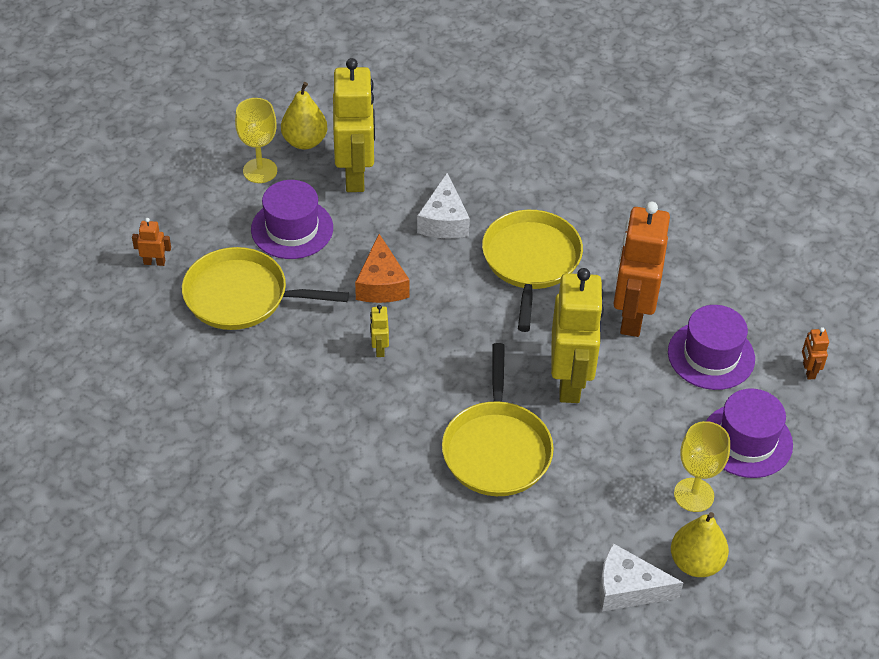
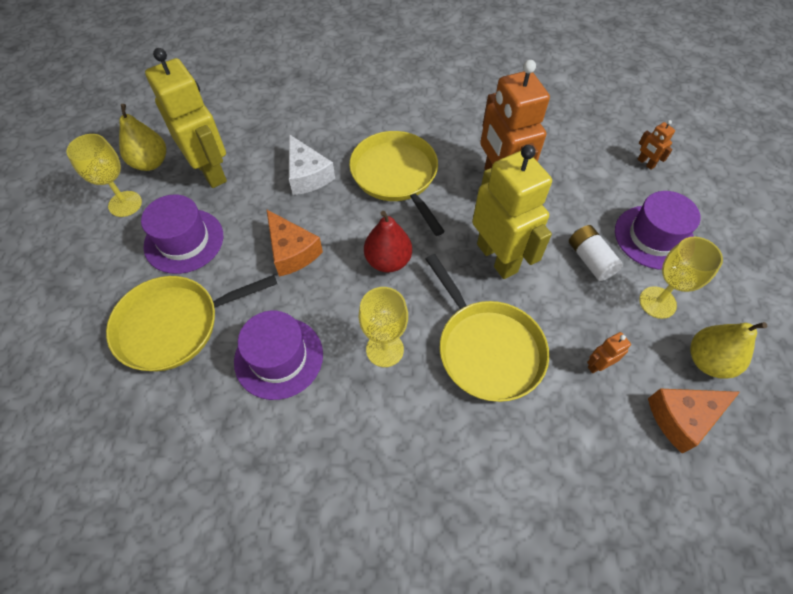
camera: 30 degrees left, 10 degrees up
(154, 262) = (69, 334): orange robot -> orange robot (598, 365)
(379, 349) = (328, 310): yellow robot -> none
(406, 404) = (385, 349): none -> yellow goblet
(463, 334) = (388, 261): none -> red pear
(627, 589) = (682, 418): white cheese -> orange cheese
(661, 428) = (590, 260): none -> white battery
(711, 355) = (576, 184): purple hat -> purple hat (279, 357)

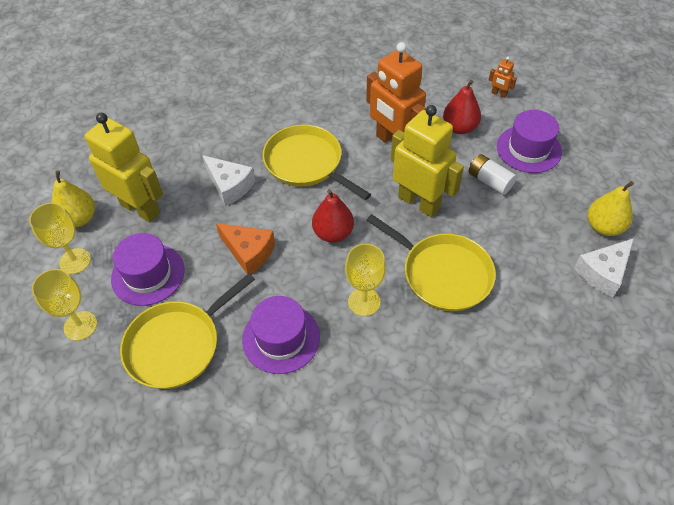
camera: 20 degrees left, 5 degrees down
(582, 188) = (459, 128): none -> red pear
(598, 365) = (529, 257): orange robot -> none
(657, 302) = (551, 197): yellow goblet -> yellow goblet (80, 326)
(682, 418) = (602, 273): orange cheese -> white cheese

